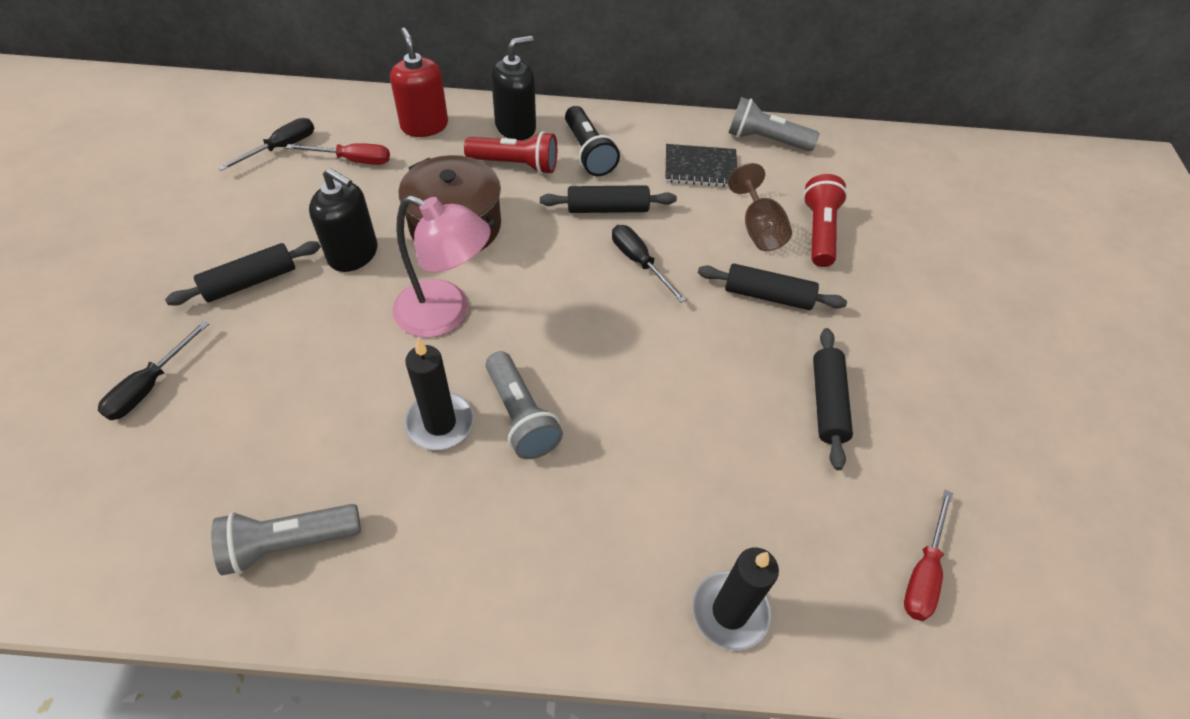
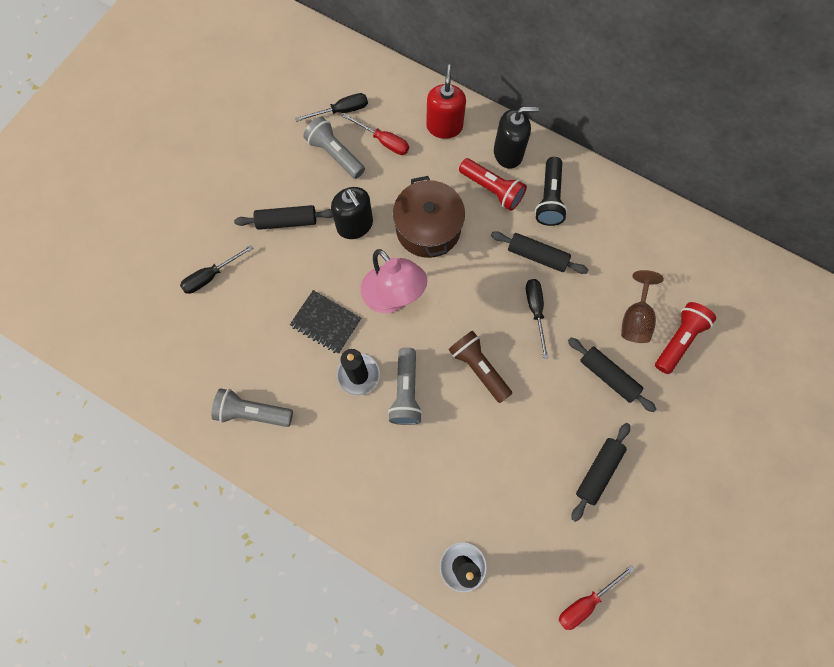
camera: 30 degrees right, 20 degrees up
(605, 349) = (478, 368): none -> brown flashlight
(700, 168) = (624, 246): black notebook -> black notebook (326, 322)
(766, 140) = (691, 240): grey flashlight -> grey flashlight (335, 154)

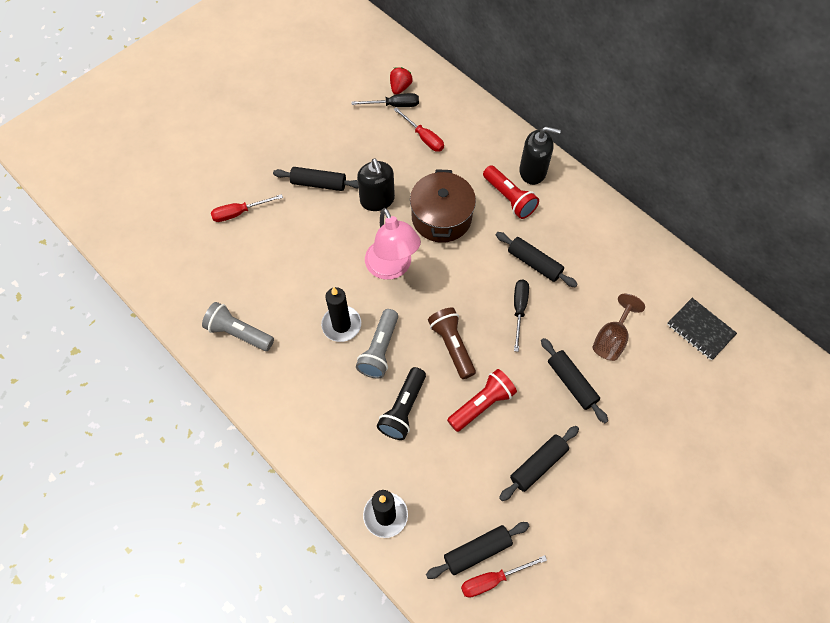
camera: 15 degrees right, 10 degrees down
(211, 276) = (239, 213): black screwdriver -> red screwdriver
(326, 322) = (326, 274): black notebook -> black notebook (700, 329)
(335, 154) = (377, 139): grey flashlight -> none
(342, 88) = (400, 87): none -> red strawberry
(444, 126) = (481, 137): red soap dispenser -> none
(549, 198) = (559, 217): black flashlight -> black flashlight (403, 409)
(563, 577) = (477, 551): none -> black rolling pin
(678, 340) = (648, 367): red flashlight -> red flashlight (481, 404)

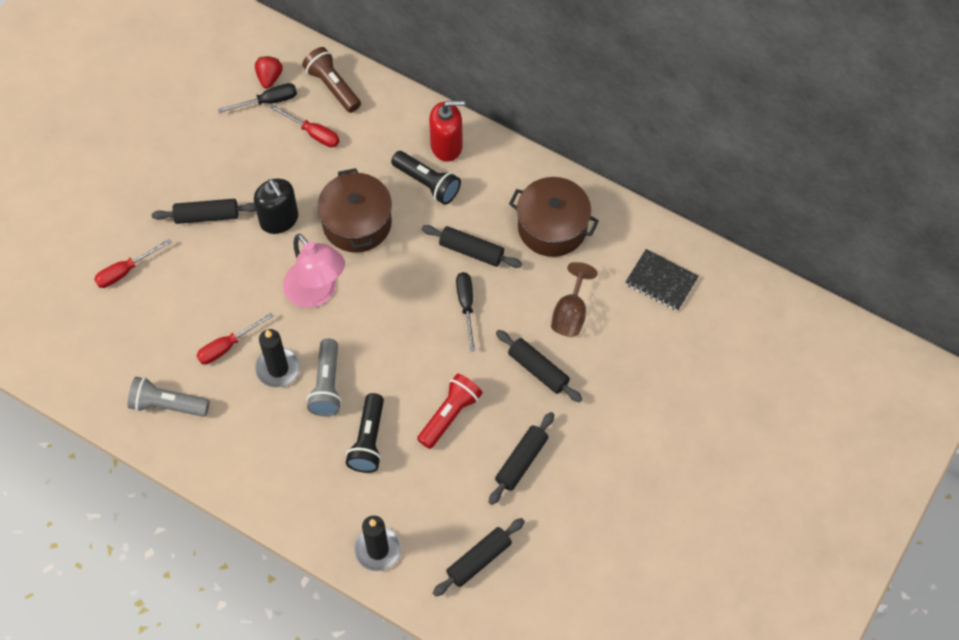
camera: 15 degrees left, 0 degrees up
(452, 346) = (403, 362): brown flashlight -> brown flashlight (332, 86)
(493, 579) = (500, 582): red screwdriver -> red screwdriver (227, 346)
(509, 198) = (427, 183): red flashlight -> black flashlight
(533, 171) = (446, 145): black soap dispenser -> red soap dispenser
(610, 259) = (552, 227): none -> brown pot

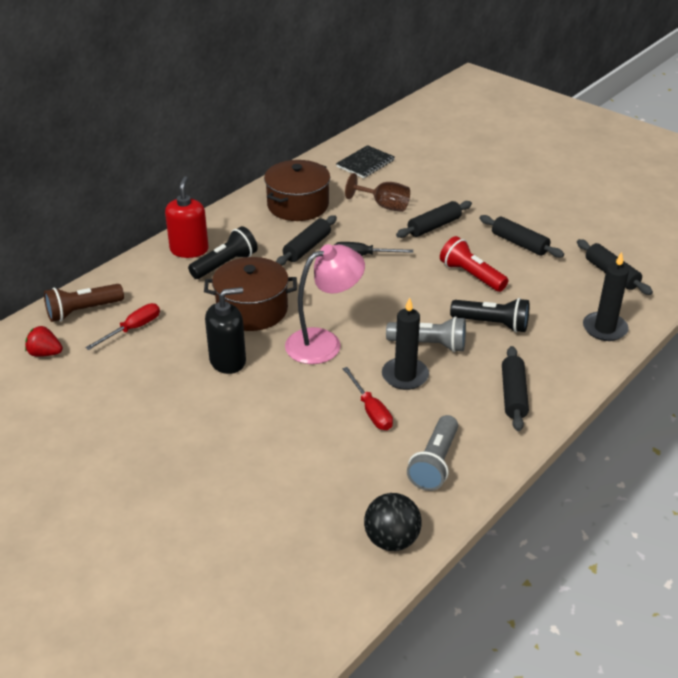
camera: 80 degrees left, 25 degrees down
(80, 381) = (391, 540): none -> black ball
(125, 271) = (250, 489): red screwdriver -> none
(207, 216) = (201, 414): black rolling pin -> black rolling pin (513, 395)
(268, 101) = (75, 357): black screwdriver -> none

